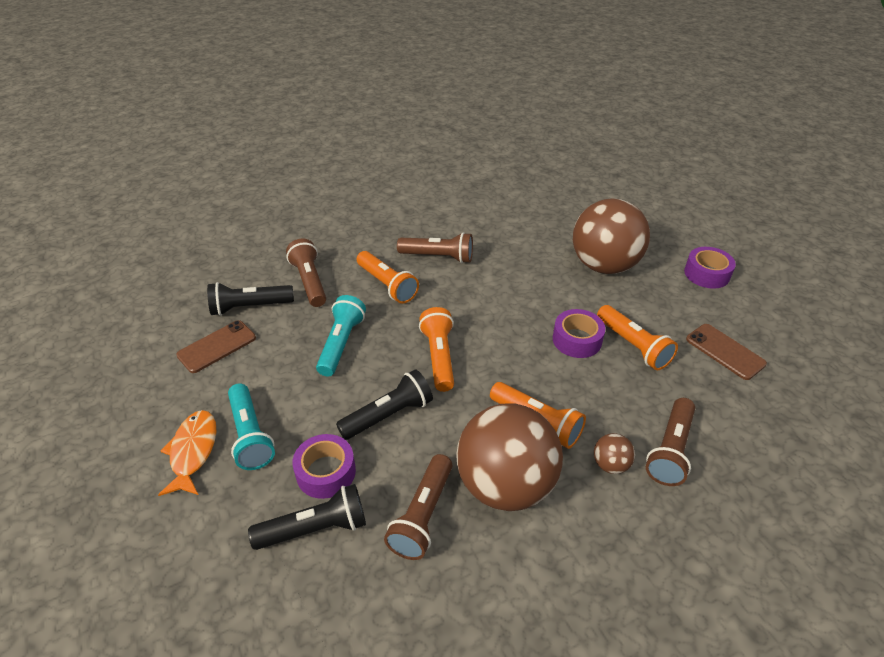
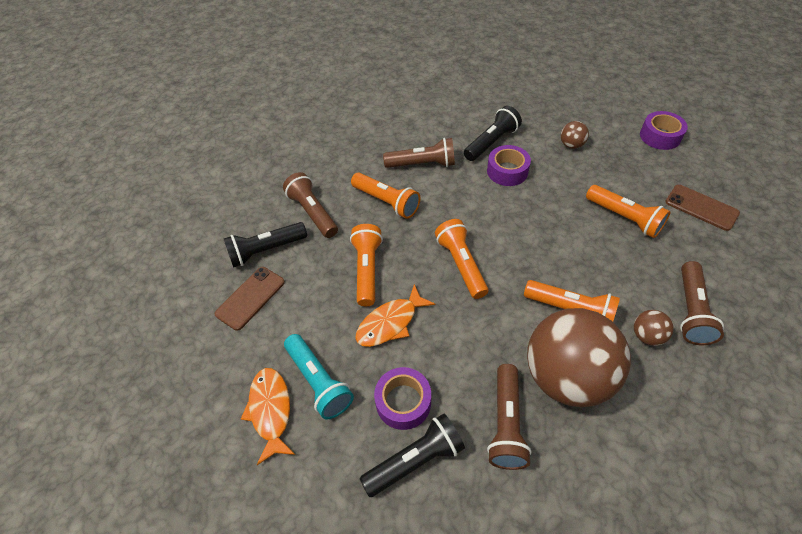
camera: 10 degrees left, 10 degrees up
(341, 343) = (367, 270): turquoise flashlight -> orange flashlight
(344, 396) = (390, 323): none -> orange fish
(389, 415) = (438, 332): black flashlight -> black flashlight (491, 142)
(577, 340) = (575, 222): purple tape -> purple tape (507, 171)
(604, 266) = (571, 145): brown ball -> brown ball, size x0.40

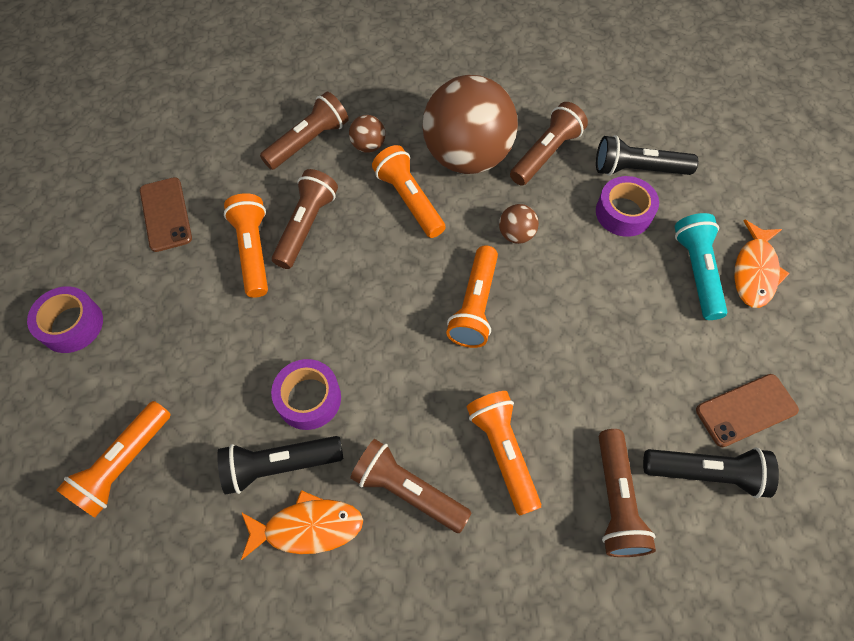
camera: 150 degrees left, 10 degrees up
(367, 270) = (586, 363): orange flashlight -> orange flashlight (123, 464)
(390, 323) = (594, 287): orange fish -> orange fish (308, 527)
(571, 145) = (187, 386): brown ball -> brown ball (516, 234)
(614, 251) = (306, 226): none -> brown flashlight

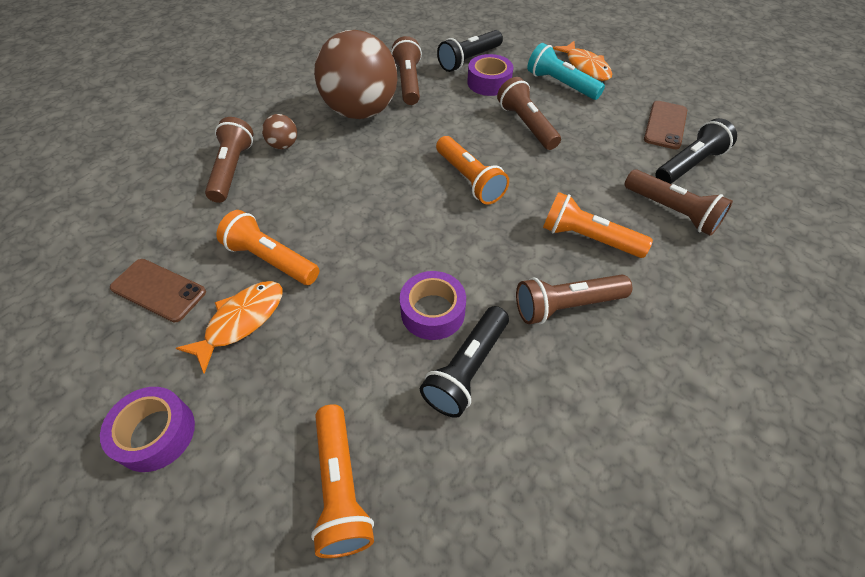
camera: 45 degrees left, 10 degrees down
(306, 226) = (295, 216): brown flashlight -> brown flashlight (526, 125)
(308, 527) = (536, 387): orange fish -> orange fish (241, 321)
(409, 200) = (352, 155): orange flashlight -> none
(516, 234) = (444, 129): brown ball -> none

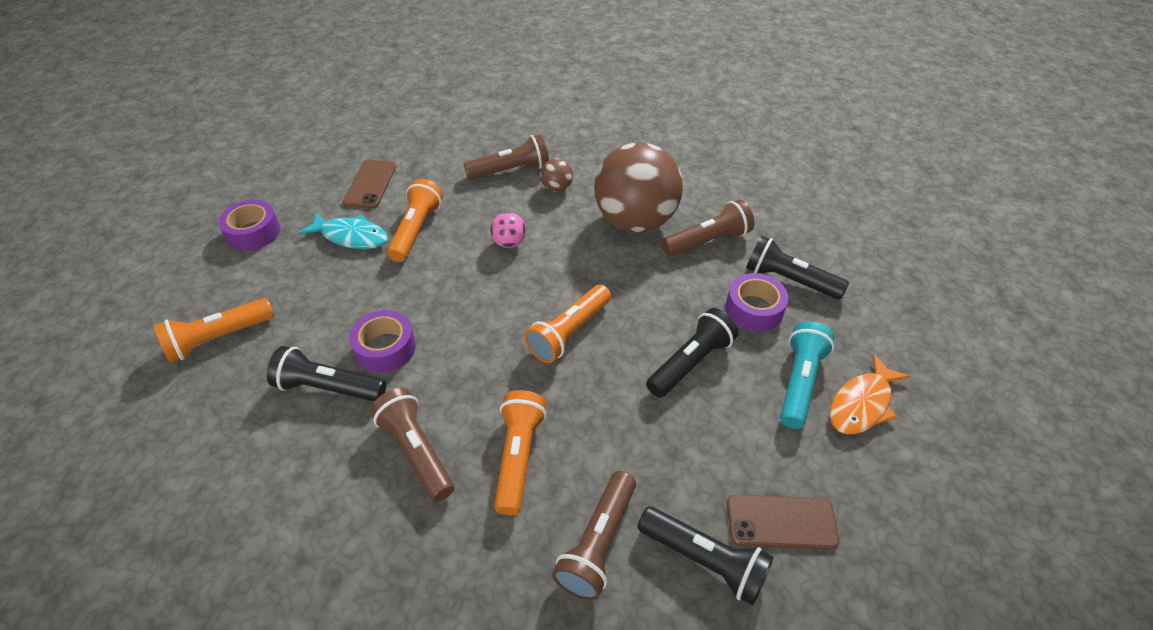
camera: 70 degrees right, 5 degrees down
(241, 321) = (351, 236): orange fish -> turquoise fish
(338, 193) = (509, 243): none -> pink ball
(526, 125) = (691, 363): brown flashlight -> black flashlight

